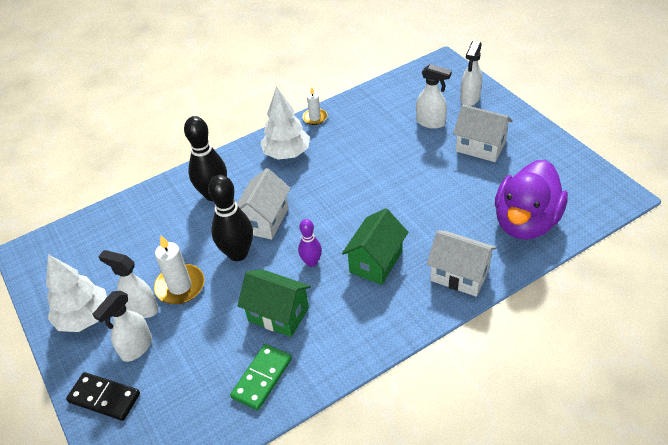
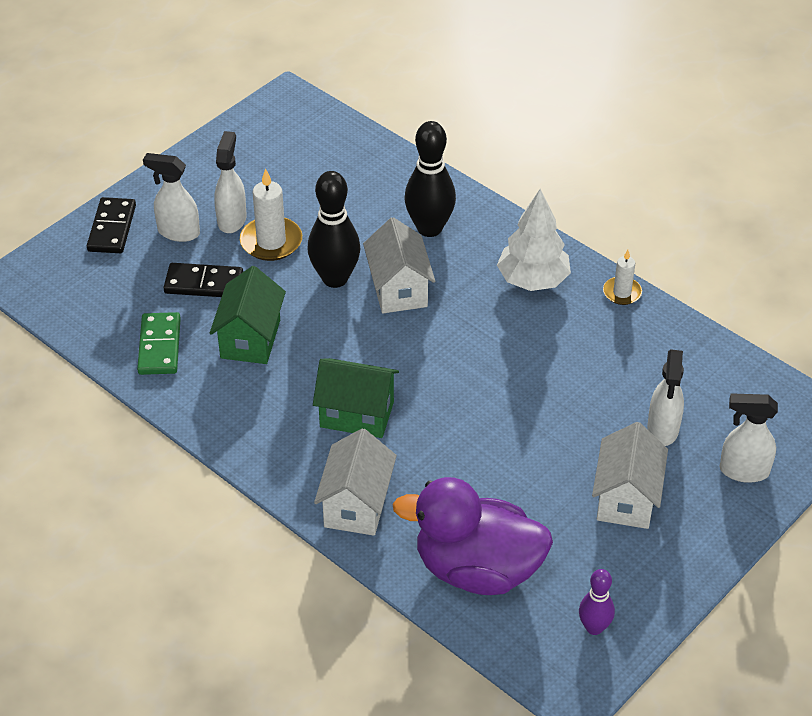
camera: 70 degrees right, 0 degrees up
(84, 317) = (208, 178): white tree -> none
(204, 337) = (203, 283): none -> black domino
(262, 378) = (160, 346): green domino -> green domino turned 75 degrees clockwise
(265, 220) = (398, 289): white house -> white house turned 75 degrees clockwise
(311, 262) = (339, 351): purple bowling pin -> purple bowling pin (594, 627)

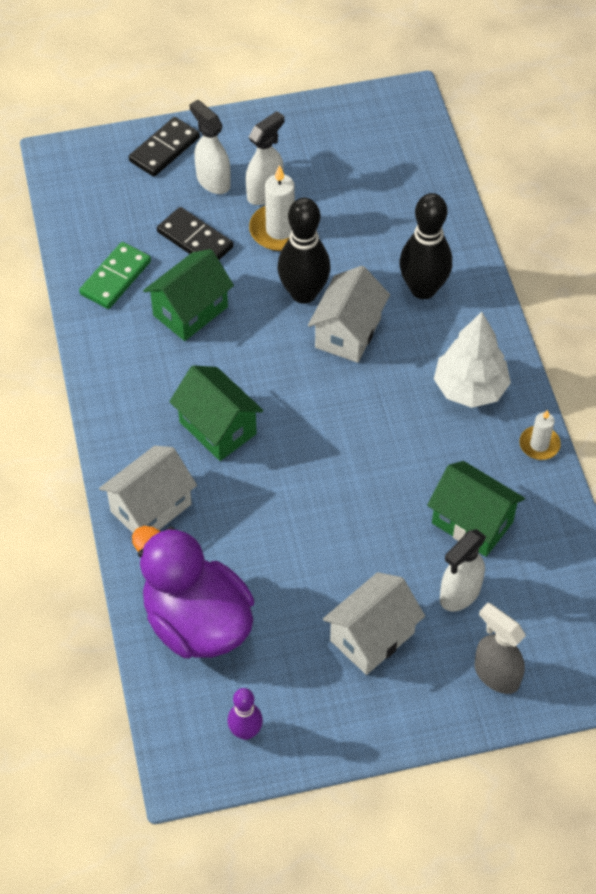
camera: 35 degrees right, 10 degrees up
(624, 374) = (472, 522): none -> green house
(743, 471) = (496, 674): white spray bottle -> grey spray bottle

